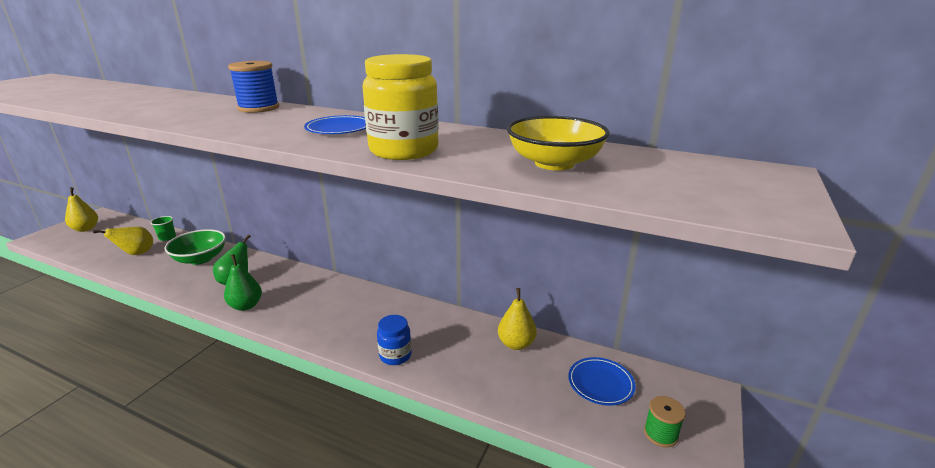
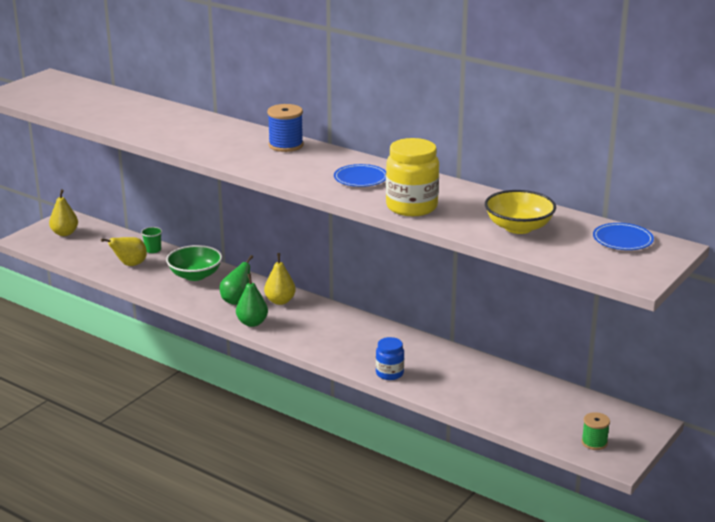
camera: 10 degrees right, 0 degrees up
(516, 344) = (498, 375): yellow pear -> yellow pear (280, 301)
(600, 383) = (561, 409): blue plate -> blue plate (622, 240)

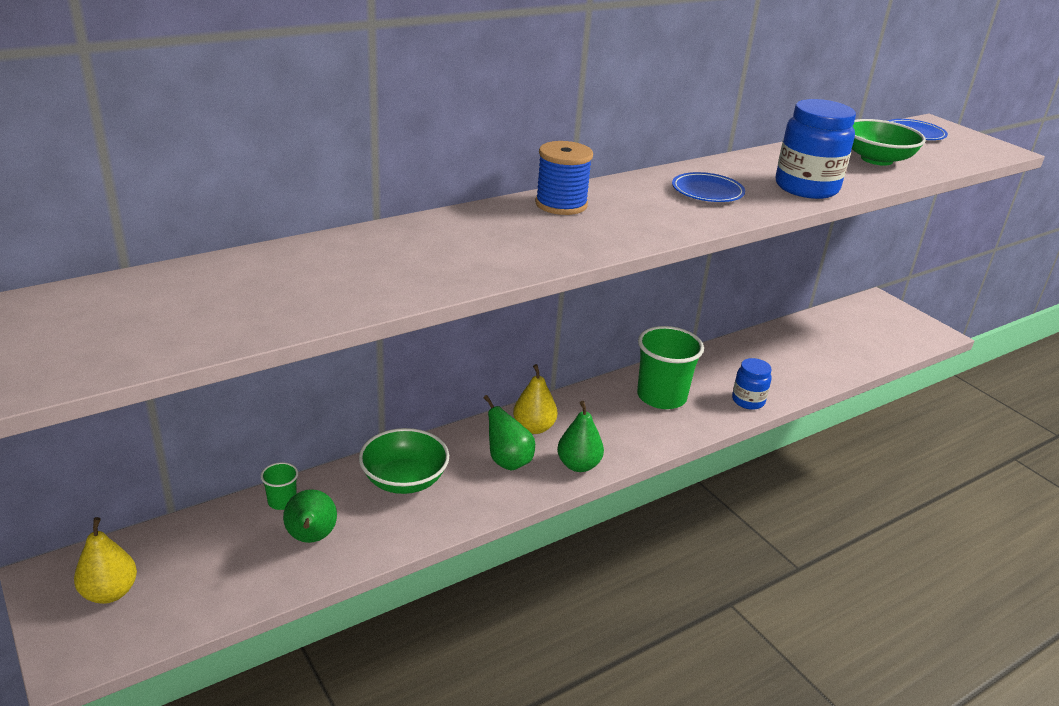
camera: 70 degrees left, 5 degrees up
(130, 265) = (311, 538): yellow pear -> green pear
(361, 338) = (661, 397): none -> green cup
(411, 207) = (806, 188): yellow jar -> blue jar
(518, 227) = (876, 159): yellow bowl -> green bowl
(594, 442) = (906, 334): green spool -> none

